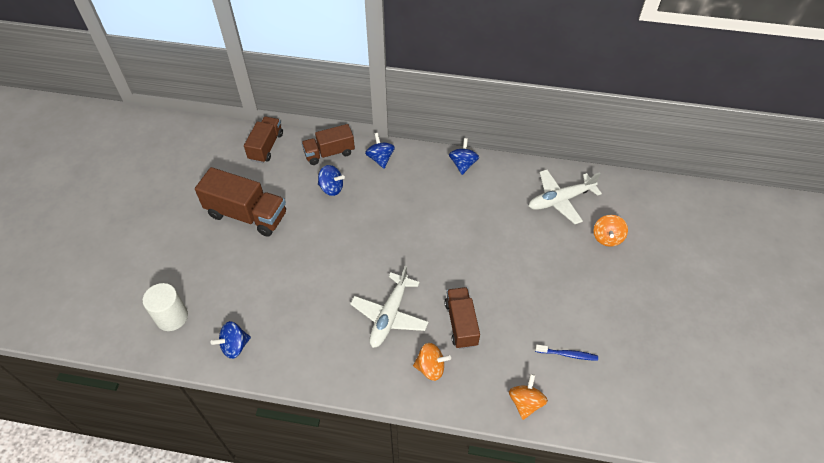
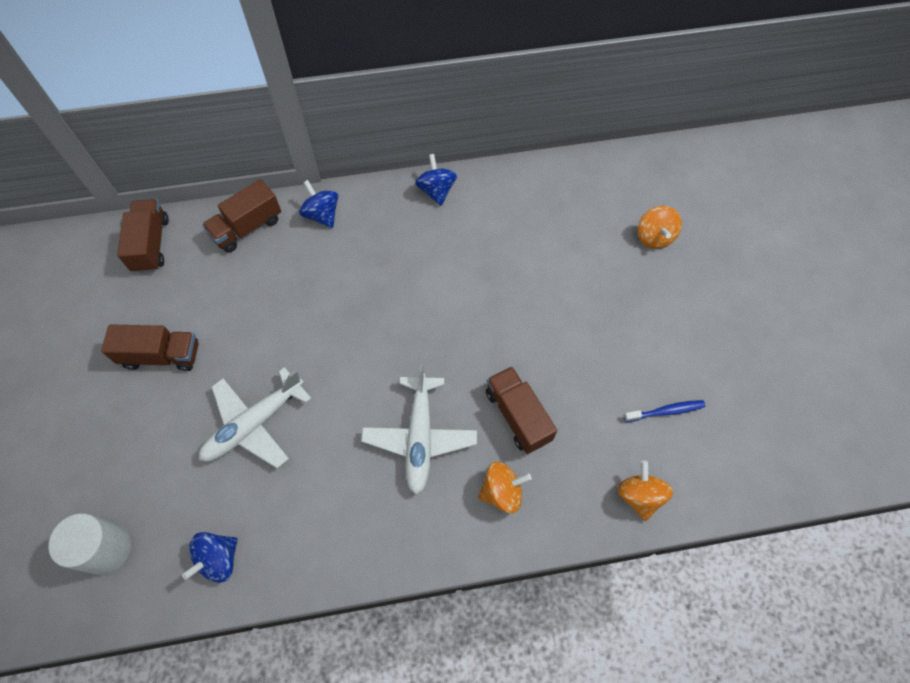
camera: 20 degrees left, 10 degrees up
(247, 215) = (161, 355): brown truck -> brown truck, size x0.65
(331, 188) = (270, 278): blue spinning top -> none
(560, 200) = (578, 203): white plane -> white plane (254, 424)

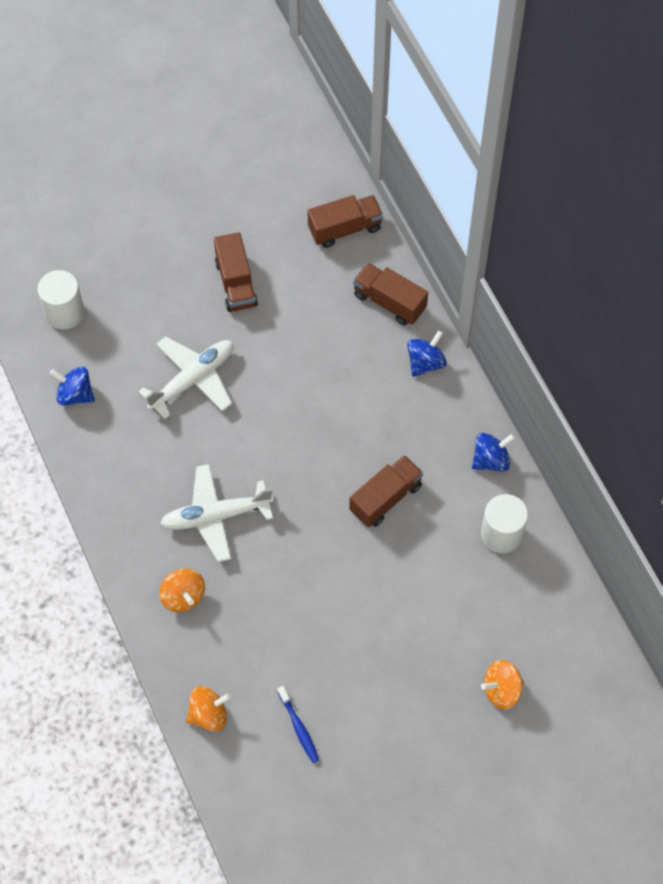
camera: 75 degrees right, 0 degrees up
(254, 424) = (193, 379): white plane -> white plane turned 105 degrees clockwise
(509, 201) = (501, 534): none -> white cylinder
(518, 416) = (258, 594): brown truck -> brown truck (385, 498)

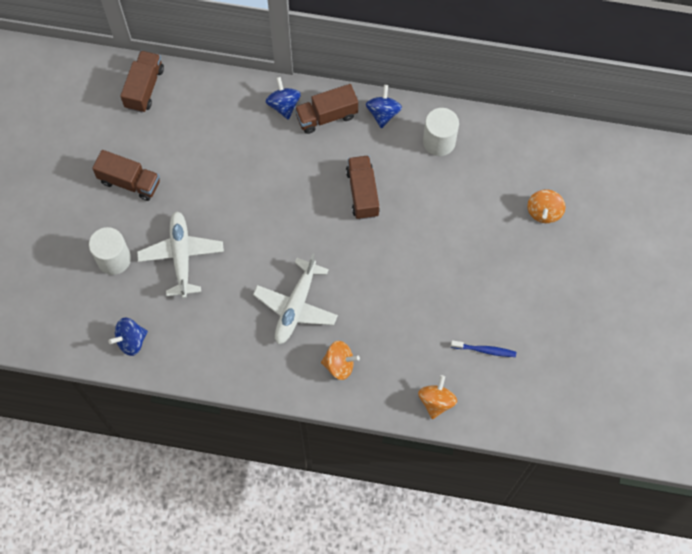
camera: 55 degrees left, 5 degrees up
(64, 312) = (60, 308): white cylinder -> white cylinder (114, 259)
(389, 302) = (222, 97): brown truck -> brown truck (326, 116)

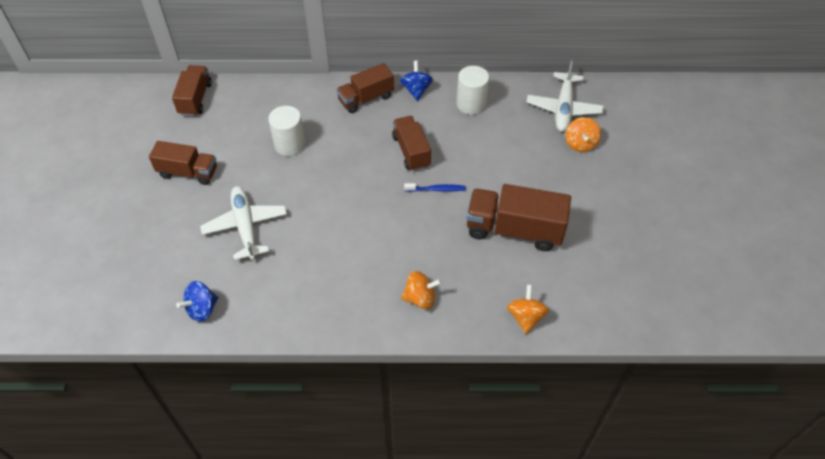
camera: 10 degrees left, 15 degrees down
(114, 259) = (178, 238): white cylinder -> white cylinder (290, 144)
(284, 105) = (325, 95): blue spinning top -> none
(296, 306) = (366, 253): white plane -> white plane (563, 108)
(448, 304) = (514, 230): none -> brown truck
(485, 350) = (560, 264): blue toothbrush -> blue toothbrush (436, 189)

